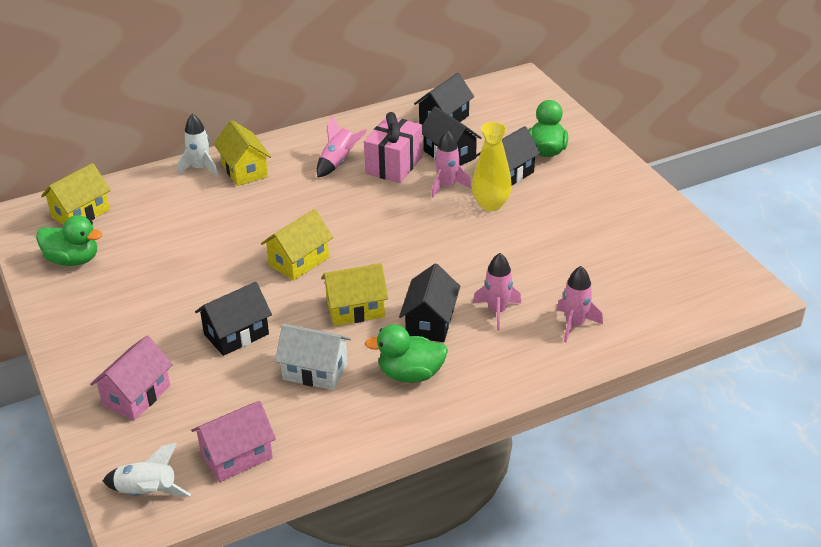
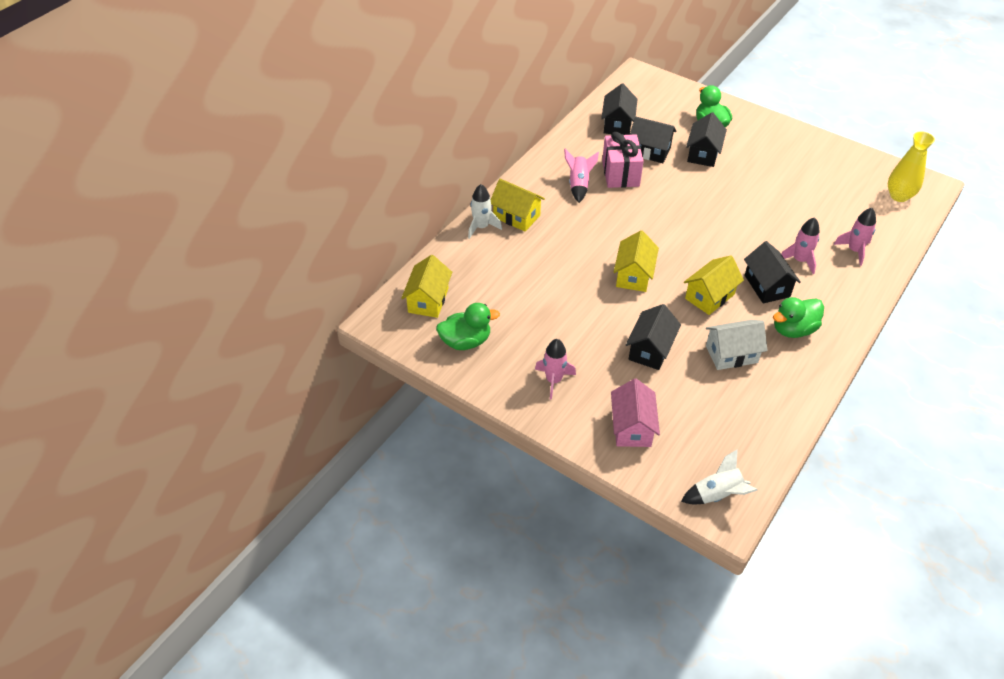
camera: 30 degrees left, 10 degrees up
(236, 456) = (746, 439): pink house -> none
(447, 186) = (673, 177): pink rocket -> pink rocket (553, 380)
(490, 204) = (716, 181): yellow vase -> yellow vase (899, 196)

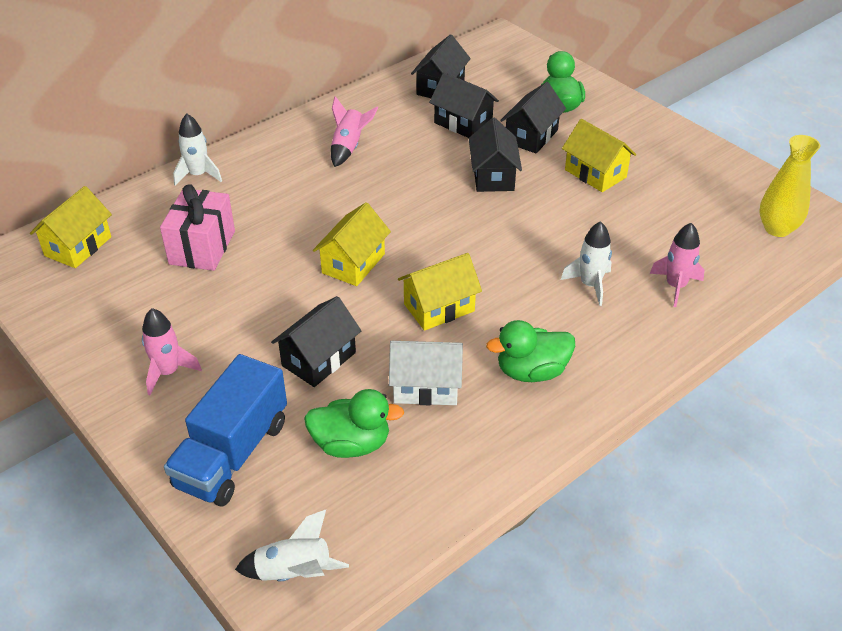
camera: 15 degrees right, 5 degrees down
(466, 341) = (90, 303): green duck -> green duck (351, 444)
(516, 216) = (249, 170): yellow house -> yellow house (595, 173)
(620, 173) = (410, 143): pink gift -> pink gift (202, 247)
(632, 427) = (232, 454): pink house -> blue truck
(767, 286) = (525, 309): black house -> black house (493, 176)
(799, 260) = (590, 285): pink rocket -> white rocket

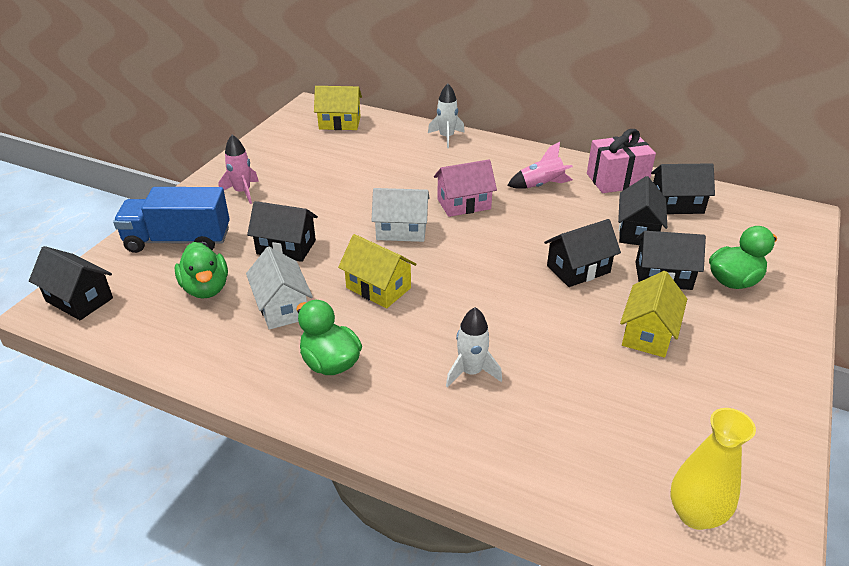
camera: 65 degrees right, 5 degrees down
(202, 247) = (371, 164): pink gift -> pink gift (617, 180)
(294, 573) = (79, 300): white rocket -> black house
(340, 206) = (464, 204): none -> pink house
(353, 263) = (401, 230): yellow house -> white house
(675, 286) = (515, 438): pink rocket -> none

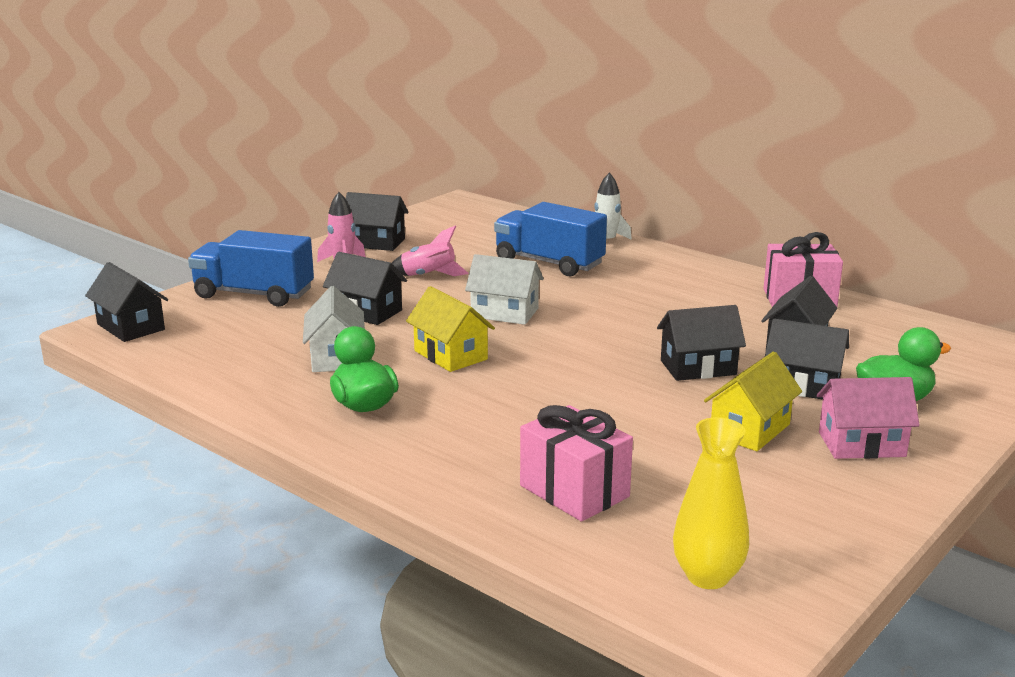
camera: 15 degrees right, 15 degrees down
(206, 288) = (263, 334): green duck -> none
(339, 123) = (485, 218): yellow house -> none
(412, 167) = (549, 263): none -> blue truck
(464, 204) = (592, 299): pink house -> pink house (861, 444)
(471, 372) = (516, 432): white rocket -> none
(541, 186) = (698, 293): pink rocket -> pink rocket (428, 276)
(548, 434) = (574, 491): none -> pink gift
(676, 204) = (864, 327): black house -> black house (375, 242)

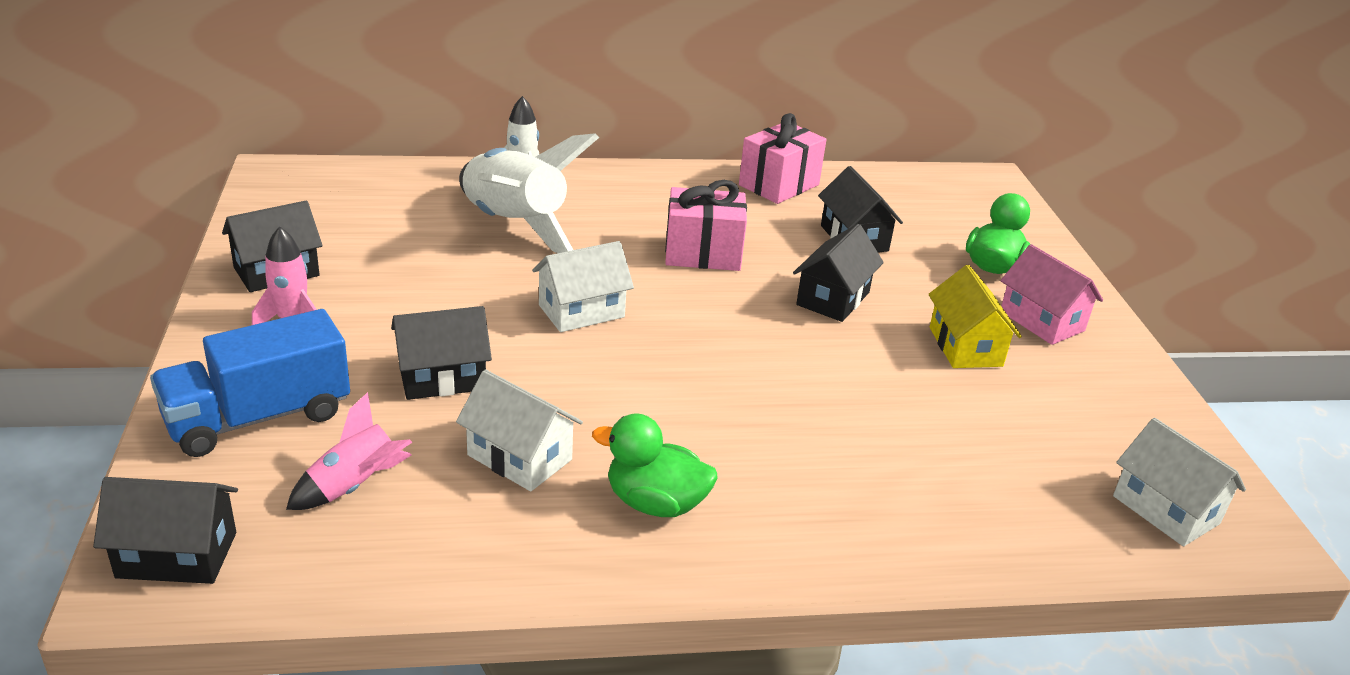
camera: 50 degrees left, 10 degrees up
(428, 276) = (422, 296): pink rocket -> pink rocket (355, 486)
(450, 355) = (624, 391): yellow house -> none
(549, 263) = (514, 226): blue truck -> white rocket
(574, 491) = (970, 488): pink gift -> pink gift (703, 253)
(707, 576) = (1165, 510): yellow vase -> white house
(803, 385) = (923, 280): black house -> none
(861, 444) = (1041, 321): pink house -> pink house turned 75 degrees counterclockwise

